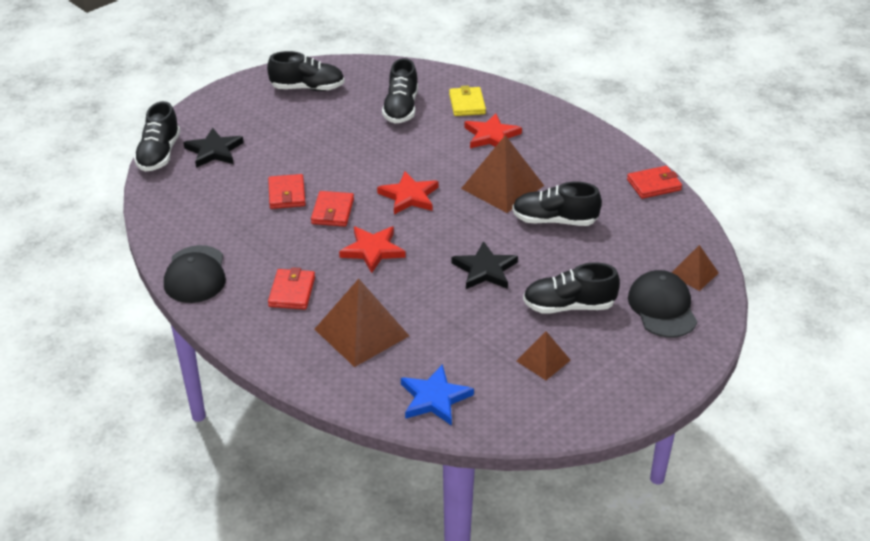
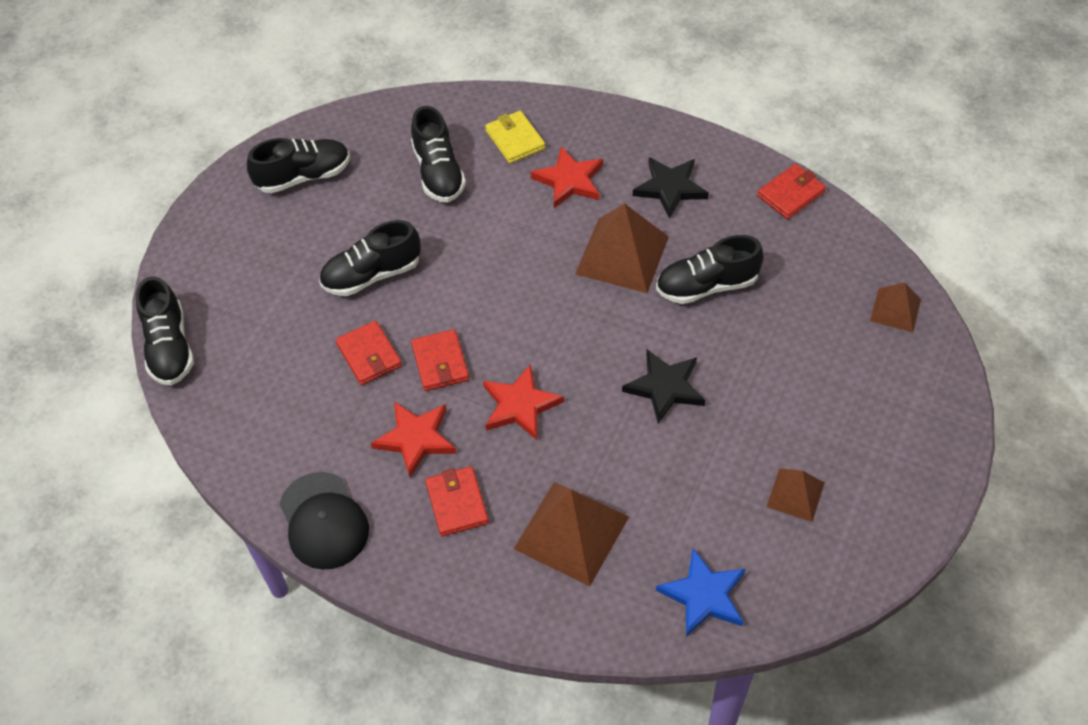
camera: 20 degrees left, 15 degrees up
(214, 151) = (238, 318): black star -> black star (670, 188)
(409, 196) = (520, 307): red star -> red star (415, 439)
(568, 306) = (784, 406): black shoe -> black shoe (372, 275)
(662, 307) = (885, 370): black cap -> none

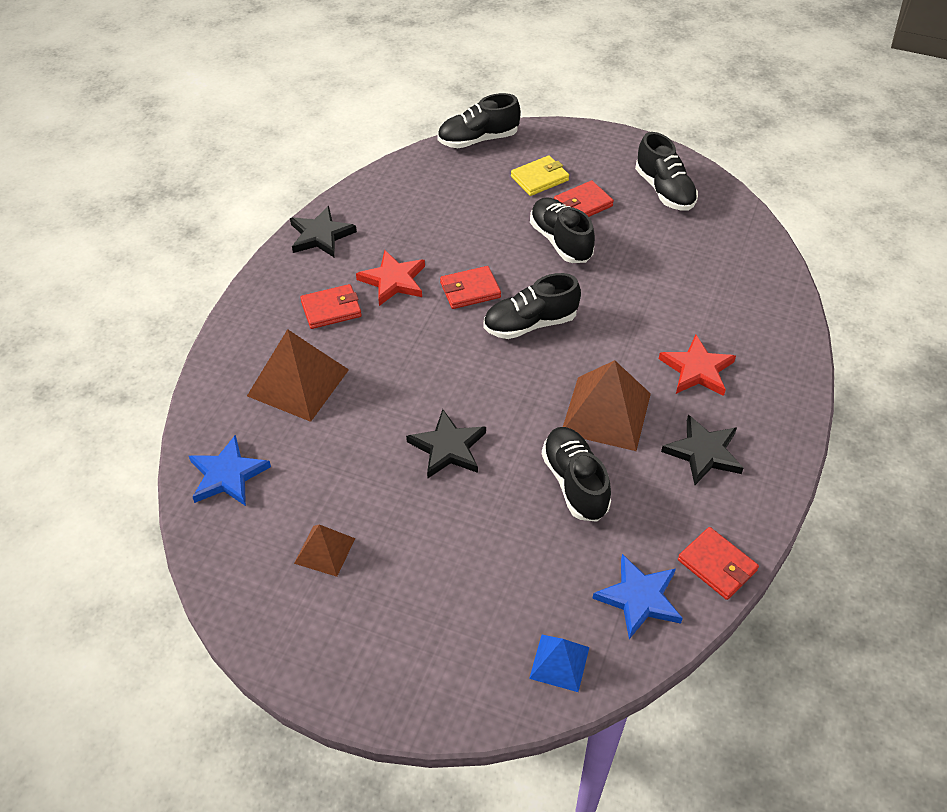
camera: 85 degrees right, 5 degrees down
(323, 521) = (321, 235): black cap -> black star
(369, 355) = (475, 247): red wallet -> red wallet (583, 204)
(438, 172) = (687, 274): black shoe -> black shoe (530, 324)
(515, 140) = (742, 326): yellow wallet -> yellow wallet (539, 178)
(520, 405) = (426, 344): red star -> none
(827, 249) = (639, 598): none -> blue star
(895, 310) = (559, 662): brown pyramid -> blue pyramid

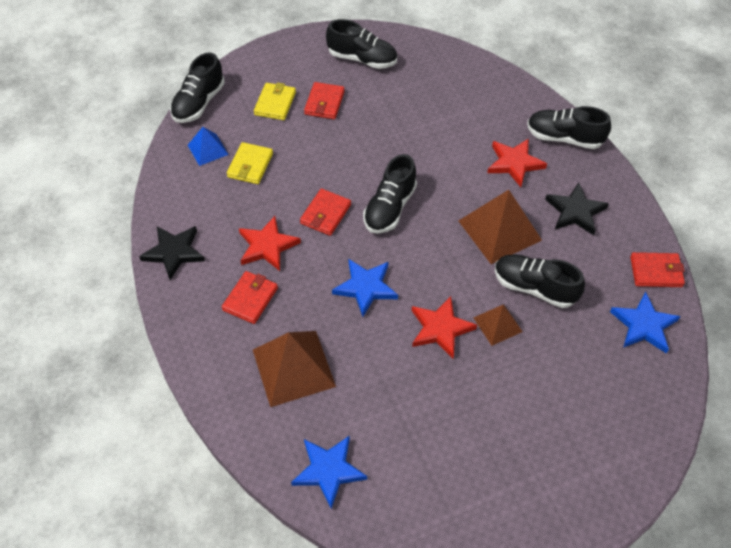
camera: 45 degrees left, 5 degrees up
(325, 551) = (452, 460): brown pyramid -> brown pyramid (497, 324)
(429, 369) = (366, 287): none -> blue star
(448, 447) = (440, 328): black star -> red star
(458, 212) = (250, 165): none -> yellow wallet
(559, 662) = (651, 399): blue pyramid -> blue pyramid (207, 149)
(560, 241) = (341, 138): black shoe -> black shoe (564, 138)

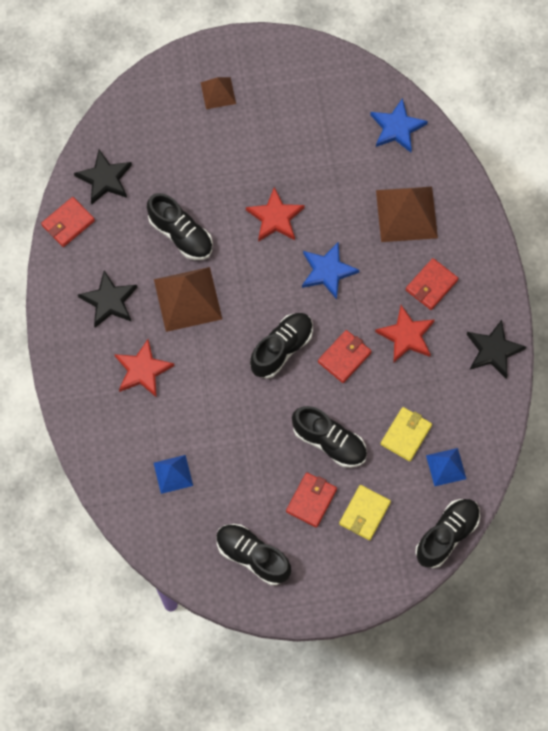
camera: 165 degrees left, 15 degrees up
(451, 97) = (173, 474): none -> blue pyramid
(497, 324) = (226, 209): brown pyramid -> brown pyramid (218, 93)
(564, 138) = (79, 389): black shoe -> black shoe (329, 442)
(643, 325) = (105, 179): blue star -> black star
(656, 272) = (68, 223): red wallet -> red wallet turned 60 degrees counterclockwise

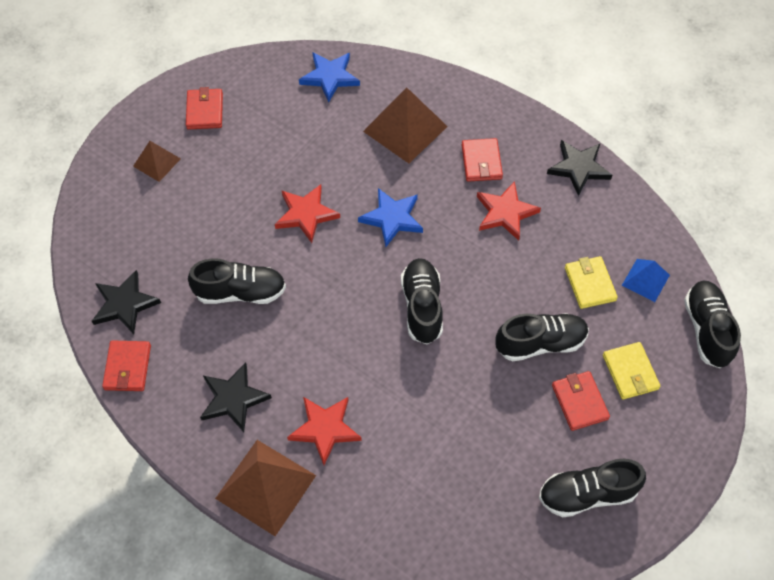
camera: 45 degrees left, 10 degrees down
(173, 474) = (446, 491): blue pyramid -> none
(188, 299) = (301, 336): brown pyramid -> brown pyramid (265, 486)
(344, 357) = (478, 269): red wallet -> red wallet (205, 111)

